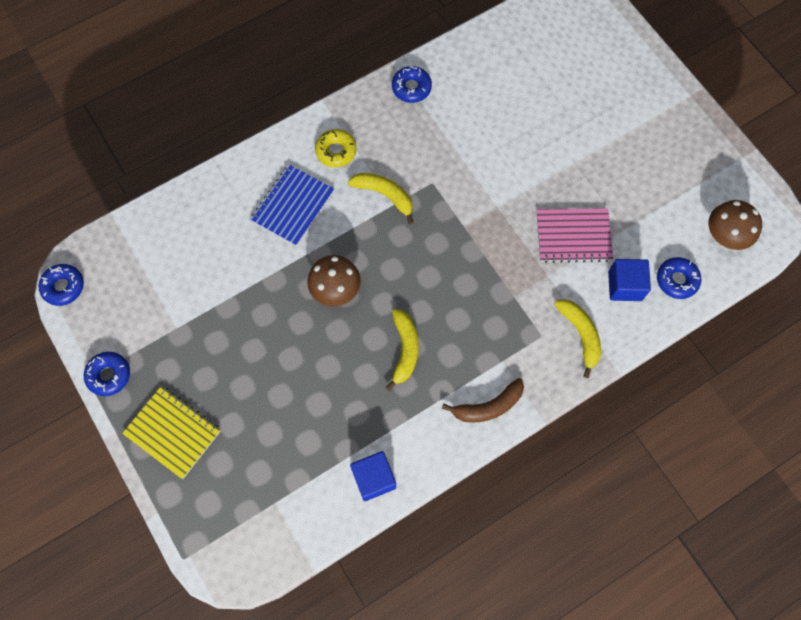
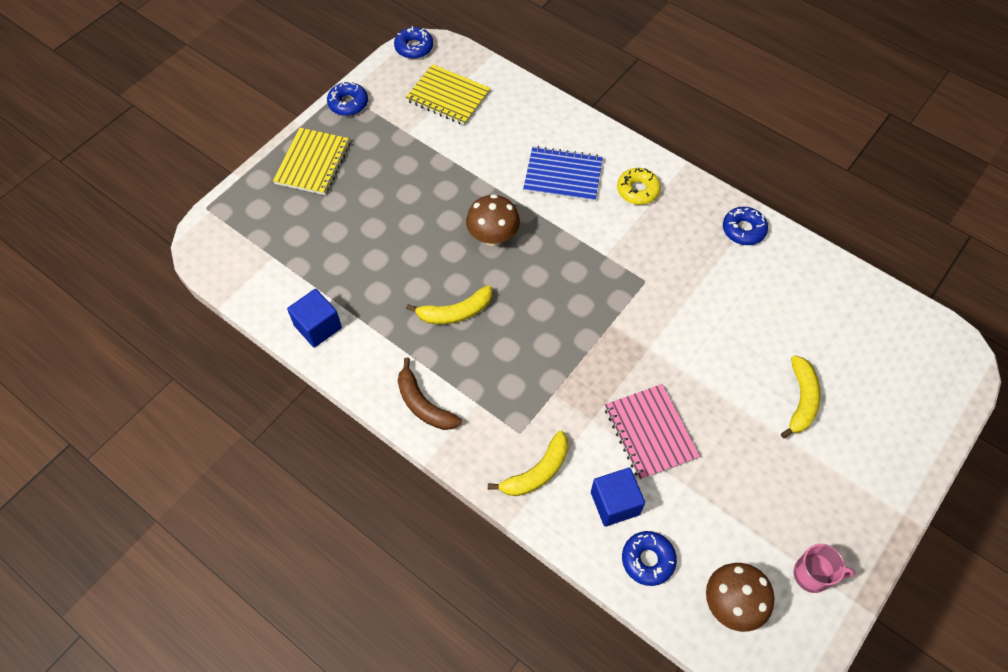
camera: 70 degrees right, 10 degrees down
(147, 275) = (448, 97): none -> yellow notebook
(385, 195) = (611, 245): yellow banana -> yellow banana (801, 400)
(718, 174) = (812, 575): none -> pink mug

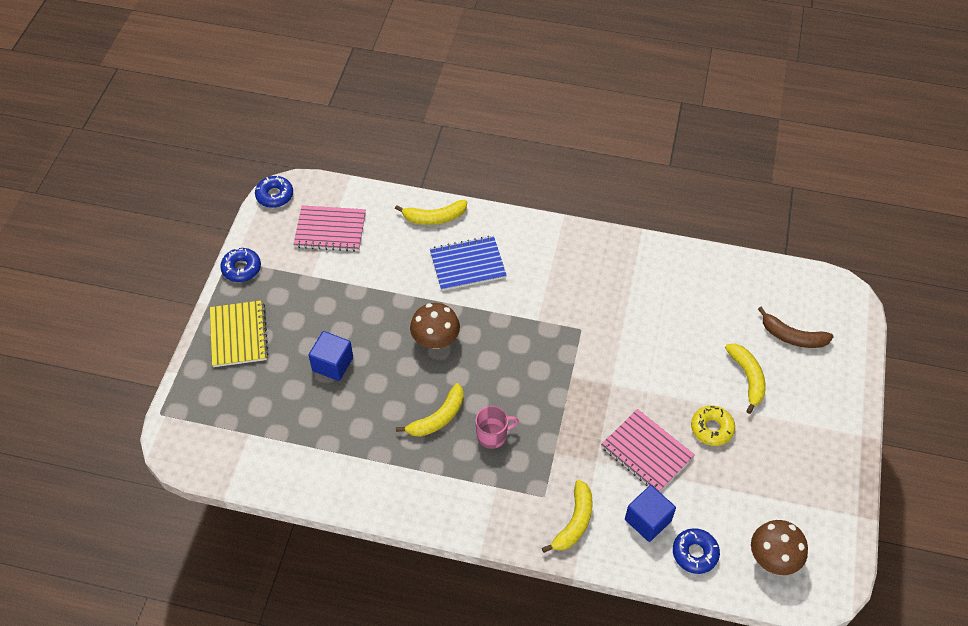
camera: 25 degrees left, 5 degrees down
(318, 327) = (324, 478): blue cube -> blue cube (332, 364)
(423, 404) = (452, 506): brown banana -> brown banana (792, 336)
(448, 97) = (330, 230): yellow notebook -> pink notebook
(554, 119) = (434, 217): none -> yellow banana
(637, 190) = (536, 254): yellow donut -> yellow donut (711, 428)
(743, 230) = (637, 256): blue donut -> none
(812, 575) = (819, 510): pink mug -> pink mug (492, 436)

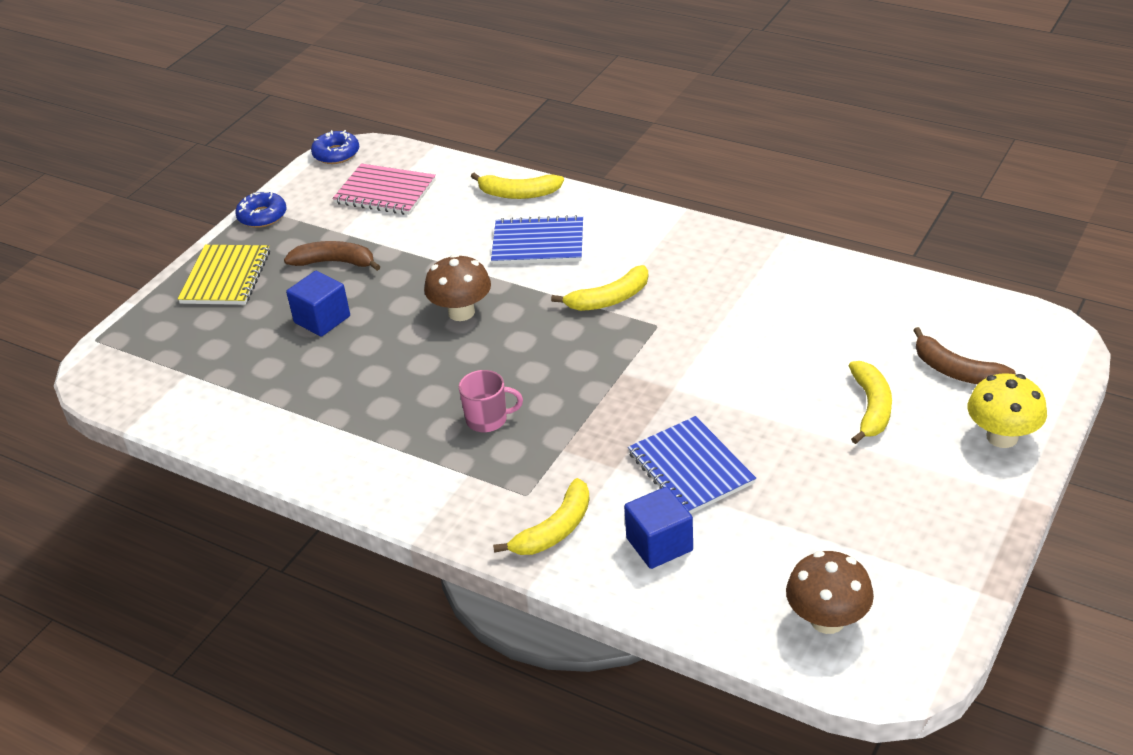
camera: 20 degrees right, 15 degrees down
(319, 307) = (335, 262): none -> brown banana
(438, 418) = (426, 391): yellow banana -> yellow banana (609, 299)
(646, 452) = (690, 468): pink notebook -> blue notebook
(695, 553) = (712, 594): blue donut -> none
(711, 428) = (796, 456): yellow donut -> none
(836, 388) = (1002, 437): none -> yellow mushroom

